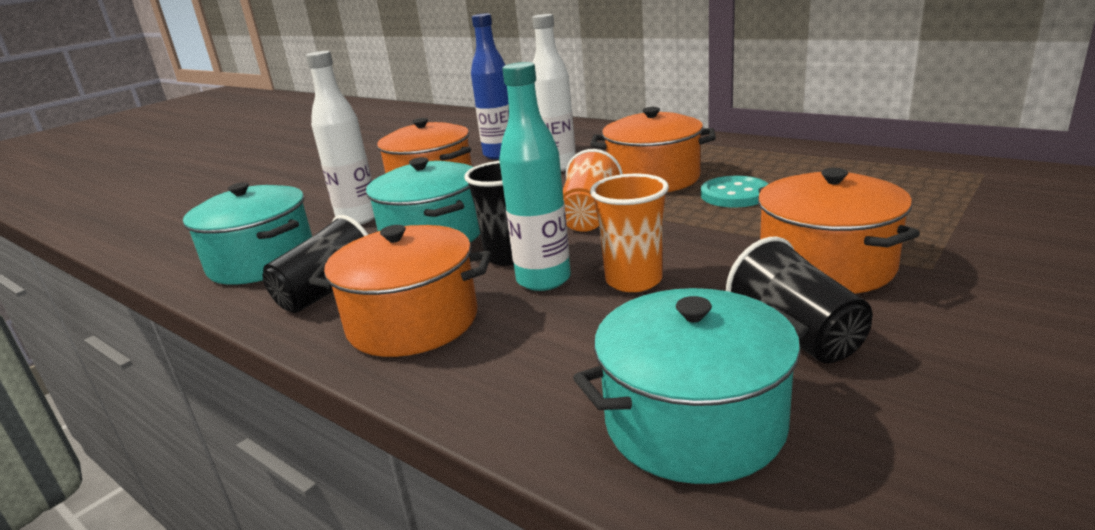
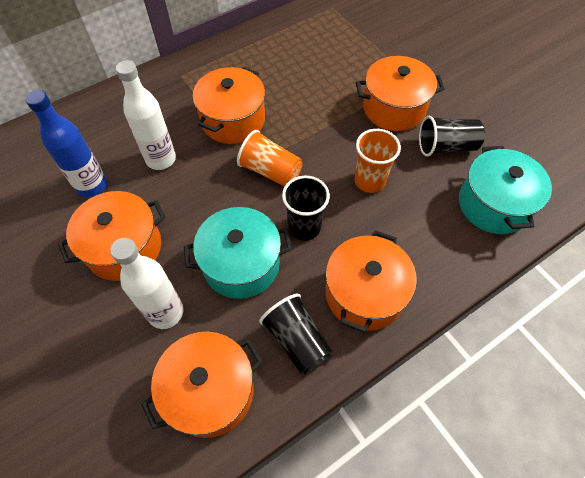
camera: 75 degrees left, 35 degrees up
(262, 261) = (210, 391): turquoise pot -> orange pot
(543, 280) = (346, 219): turquoise bottle -> none
(734, 194) = (289, 98): turquoise button -> none

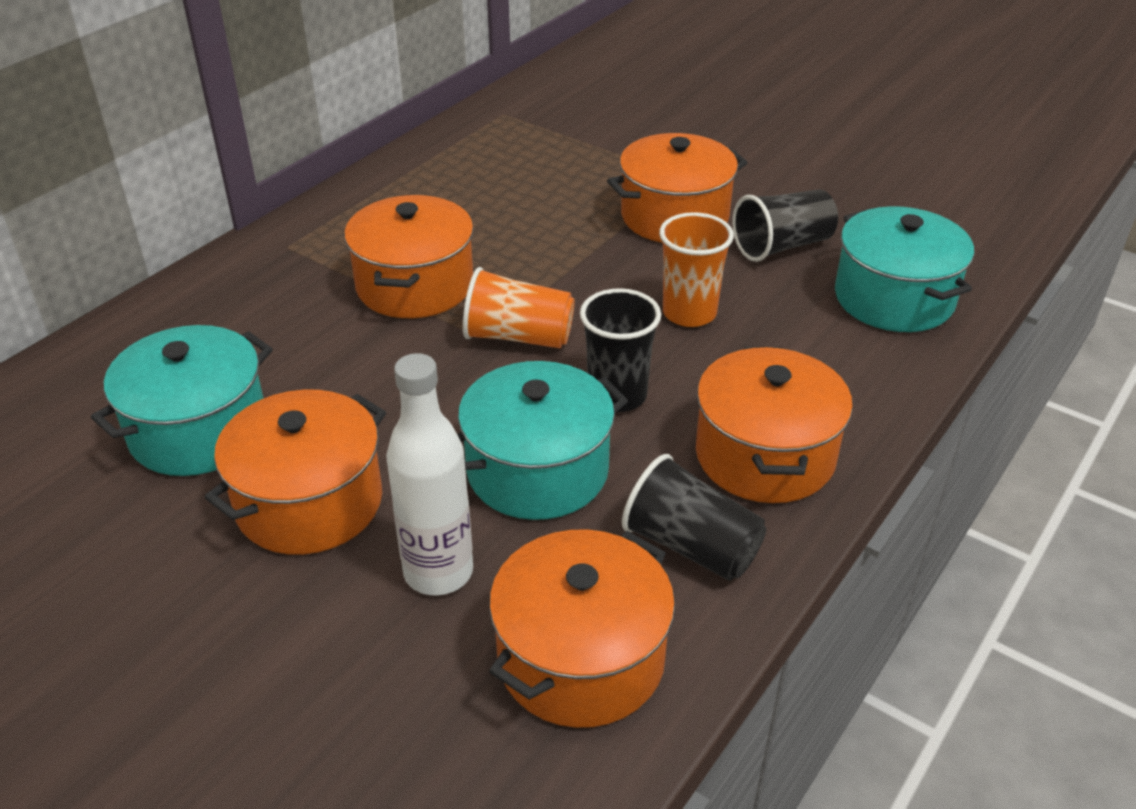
camera: 20 degrees left, 20 degrees down
(92, 186) = (199, 431): blue bottle -> turquoise pot
(161, 159) = (312, 365): white bottle -> none

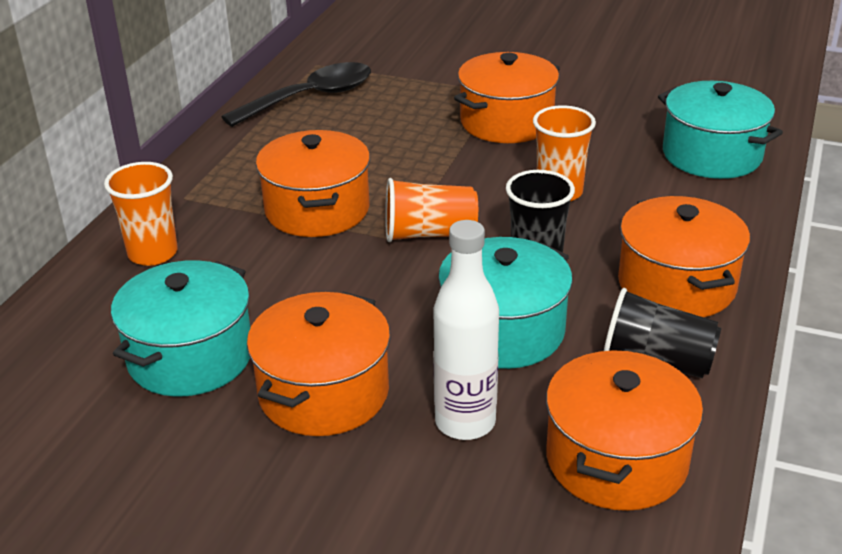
camera: 15 degrees left, 5 degrees down
(223, 304) = (153, 253): none -> orange cup
(476, 152) = (310, 98): none -> black spoon
(782, 246) = (605, 131): black cup -> none

